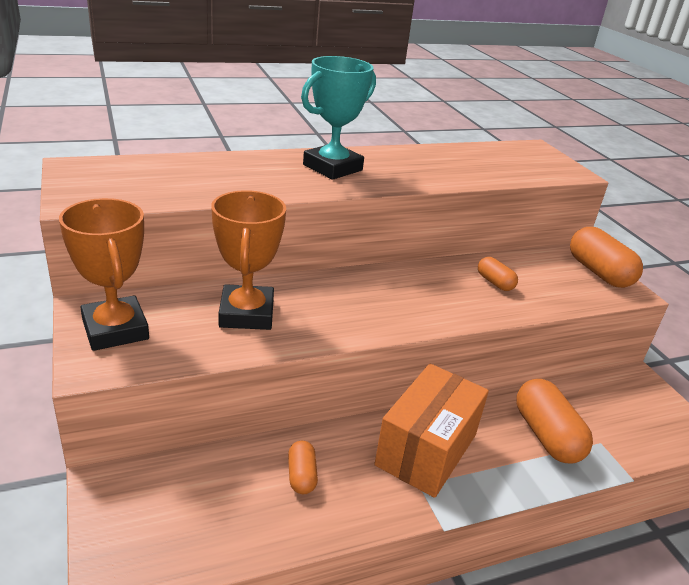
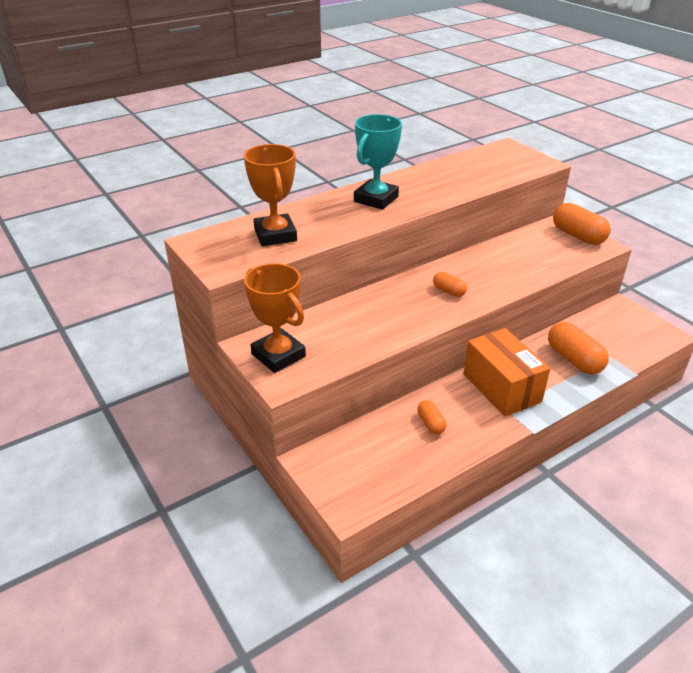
camera: 10 degrees left, 5 degrees up
(247, 314) = (358, 323): orange trophy -> orange trophy (275, 235)
(426, 450) = (501, 388): orange box -> orange box turned 45 degrees counterclockwise
(495, 282) = (511, 260): orange capsule -> orange capsule (449, 291)

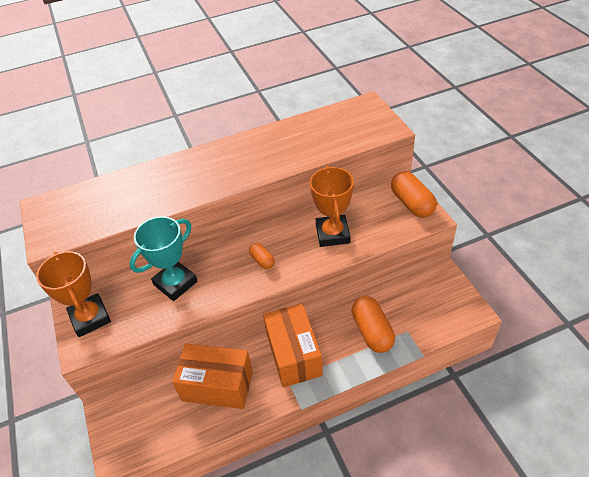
camera: 15 degrees right, 10 degrees up
(275, 235) = (108, 204): orange trophy -> orange trophy (332, 234)
(376, 199) = (213, 166): turquoise trophy -> turquoise trophy (175, 283)
(430, 423) = (217, 385): orange capsule -> orange box

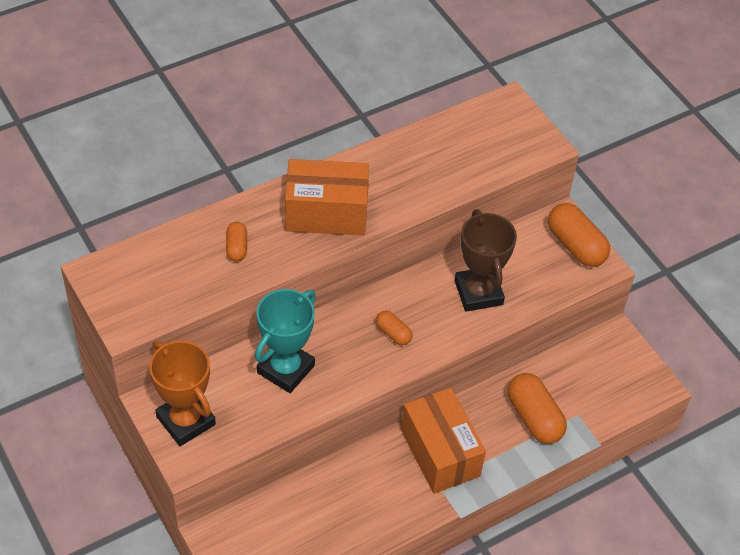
camera: 15 degrees left, 5 degrees up
(146, 191) = (237, 247): none -> orange capsule
(217, 385) = (350, 497): orange box -> orange box (326, 213)
(332, 234) = (478, 292): orange trophy -> brown trophy

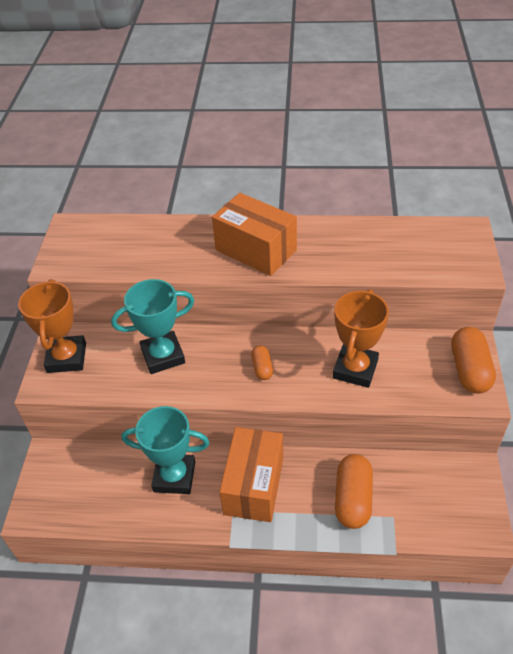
camera: 40 degrees right, 5 degrees down
(237, 247) = (172, 247): orange capsule -> none
(360, 485) = (174, 477): none -> turquoise trophy
(478, 292) = (355, 369): brown trophy -> orange trophy

